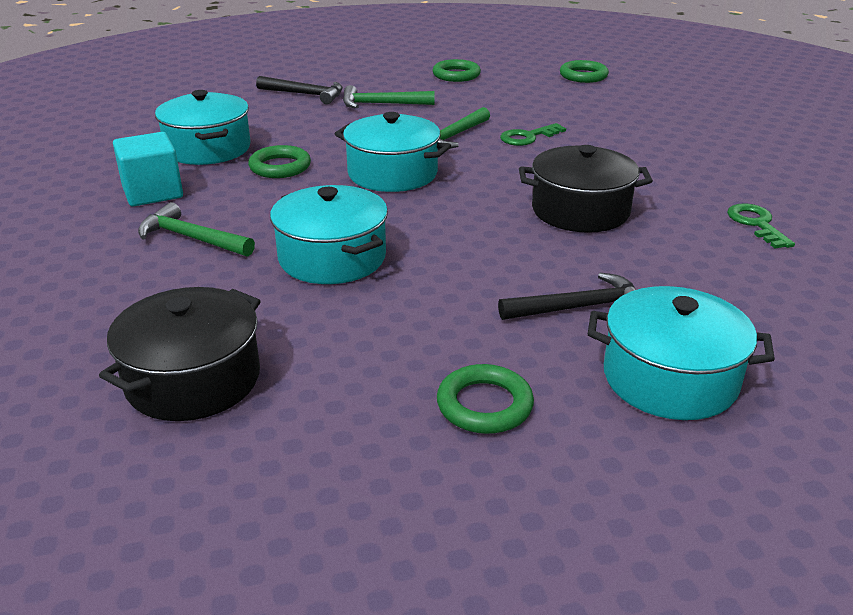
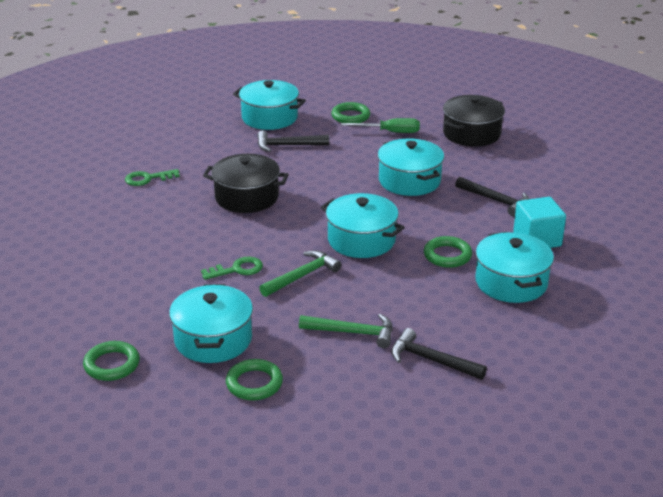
camera: 170 degrees left, 0 degrees up
(191, 238) = (496, 200): green hammer -> black hammer
(380, 364) = (390, 132): none -> green screwdriver
(510, 92) = (213, 339): none -> turquoise pot
(756, 224) = (147, 179): green key -> green key turned 75 degrees clockwise

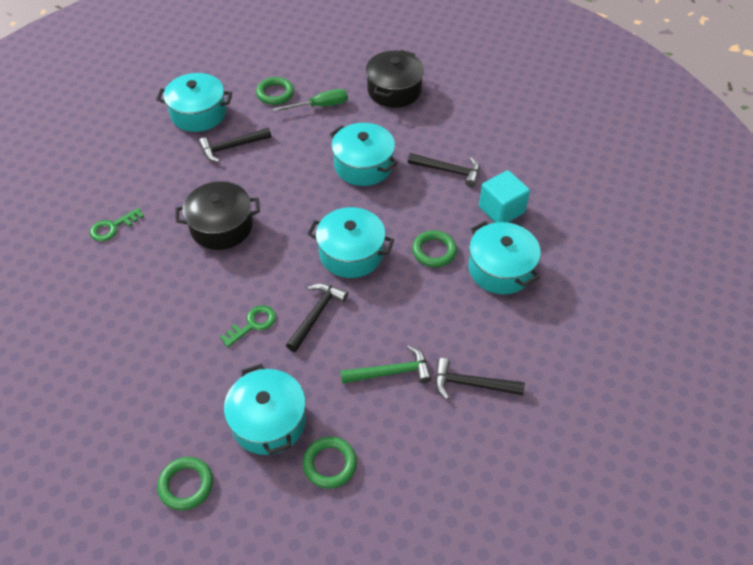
camera: 20 degrees left, 20 degrees up
(302, 276) = (316, 315): green hammer -> black hammer

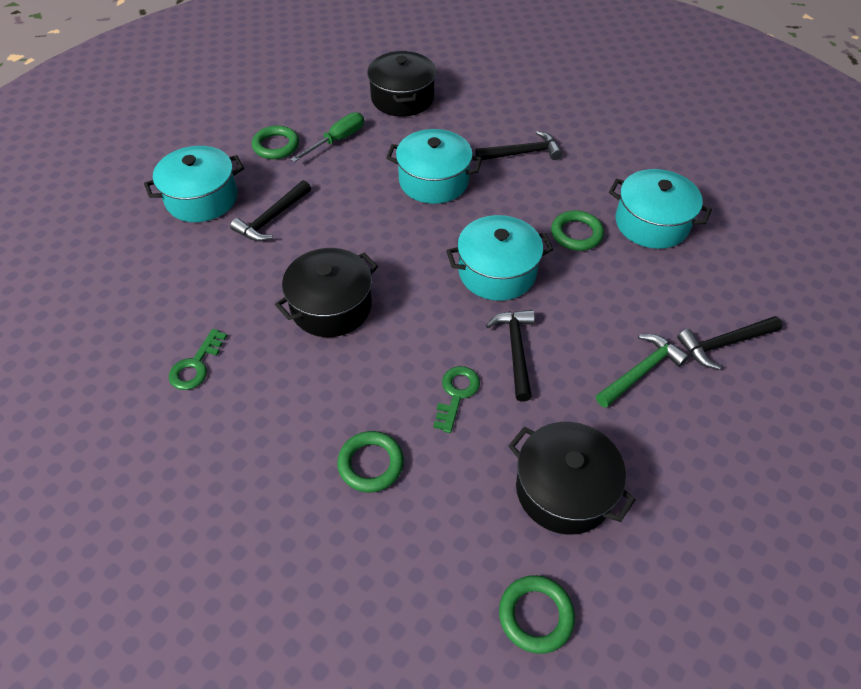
camera: 30 degrees left, 0 degrees up
(268, 421) = (564, 490): turquoise pot -> black pot
(330, 464) = (666, 499): green ring -> green ring (371, 464)
(501, 210) = (603, 169): turquoise cube -> none

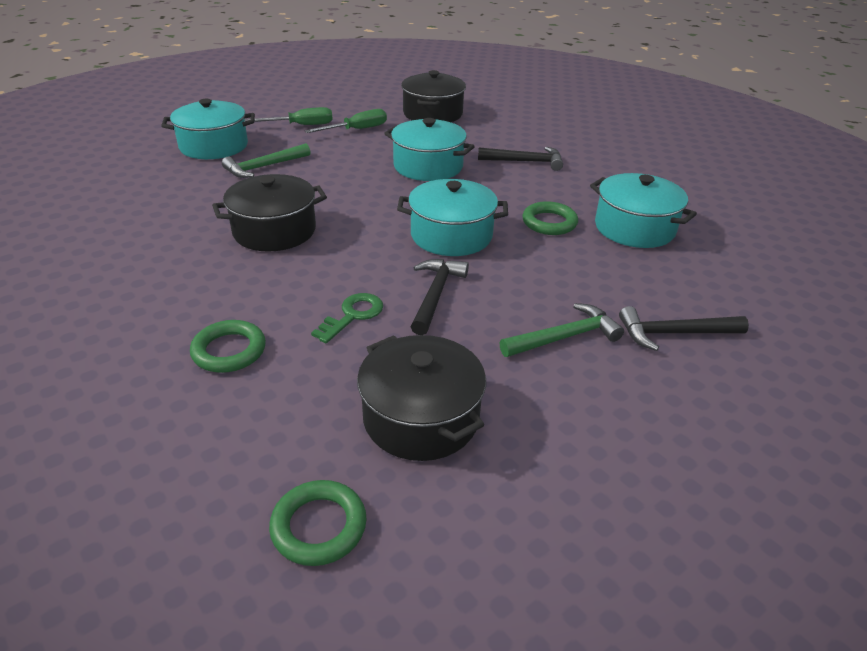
camera: 15 degrees right, 15 degrees down
(196, 365) = (122, 247): green key -> none
(272, 218) = (264, 167): black hammer -> green hammer
(276, 146) = (301, 125): green ring -> green screwdriver

